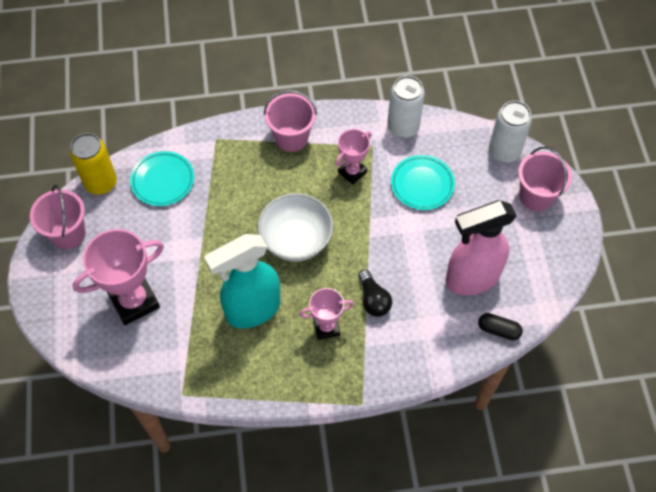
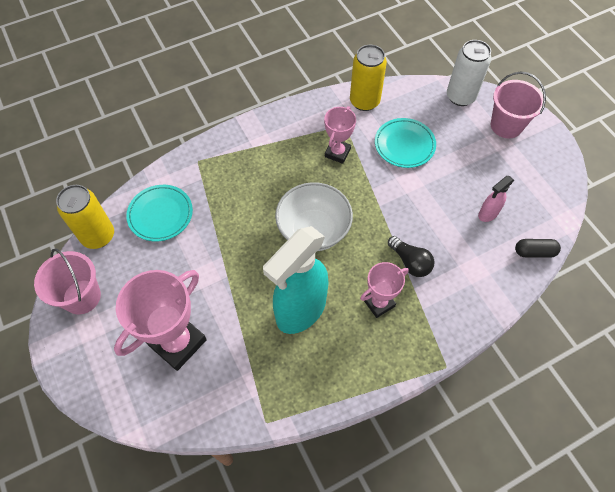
camera: 20 degrees left, 0 degrees up
(291, 138) = (268, 139): pink bucket -> none
(403, 127) = (364, 101): white can -> yellow can
(471, 279) = (487, 214): pink spray bottle -> pink spray bottle, size x0.45

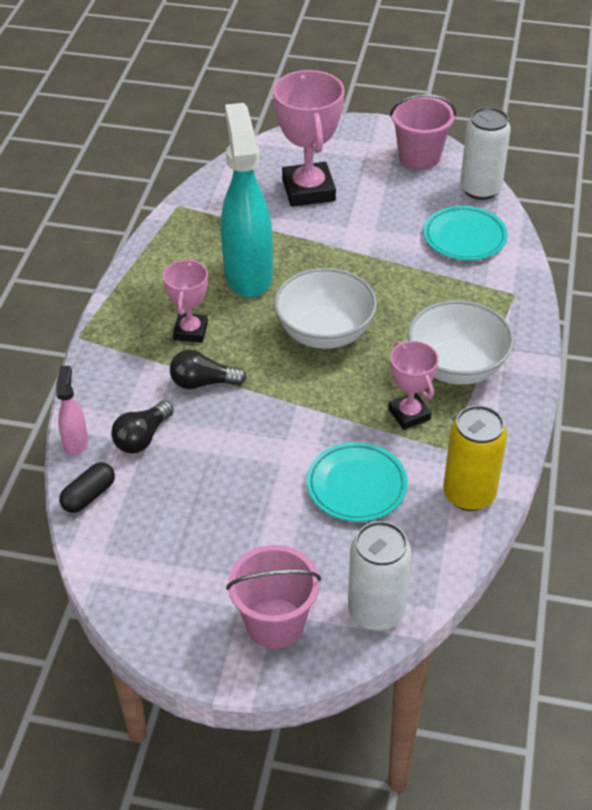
camera: 130 degrees right, 15 degrees down
(98, 236) = (480, 189): yellow can -> white can
(283, 153) = (456, 367): none -> white bowl
(476, 259) = (142, 438): none -> black light bulb
(487, 214) = (179, 492): pink spray bottle -> pink spray bottle (76, 442)

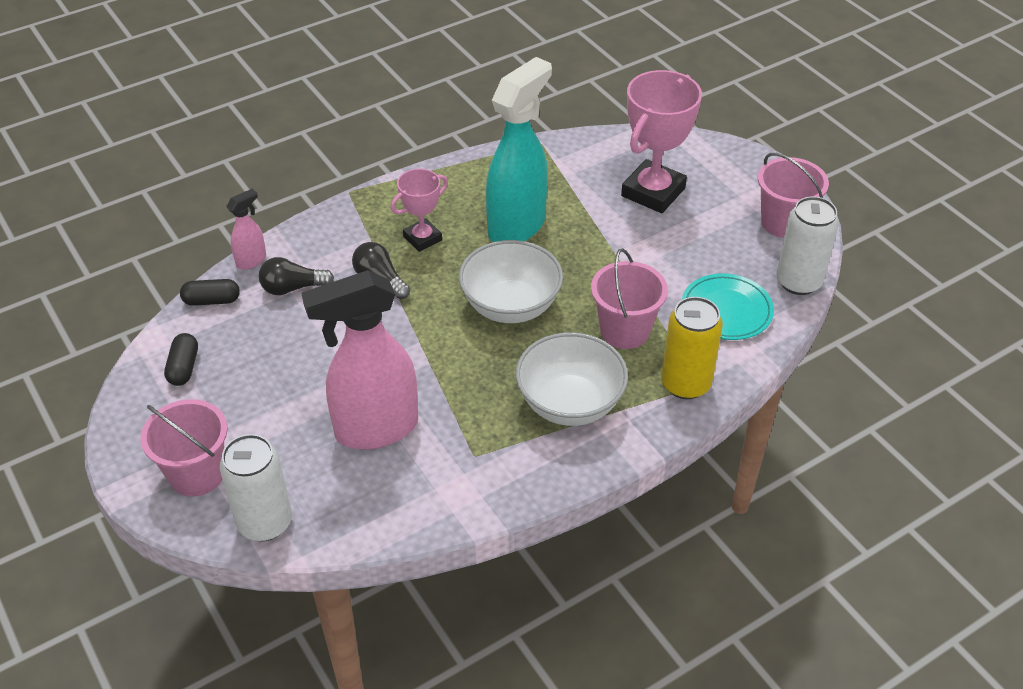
camera: 45 degrees right, 0 degrees up
(144, 560) = (184, 367): none -> black capsule
(356, 485) = (375, 429): turquoise plate -> pink spray bottle
(409, 414) = (484, 410): pink trophy -> none
(422, 295) = (625, 331): none -> pink bucket
(469, 494) = (441, 501): yellow can -> yellow can (685, 384)

